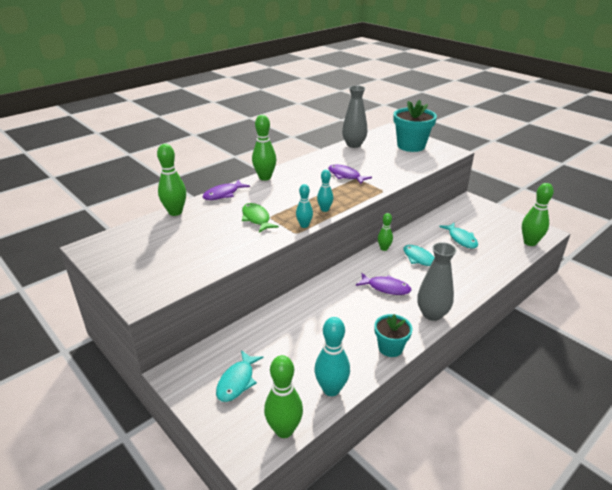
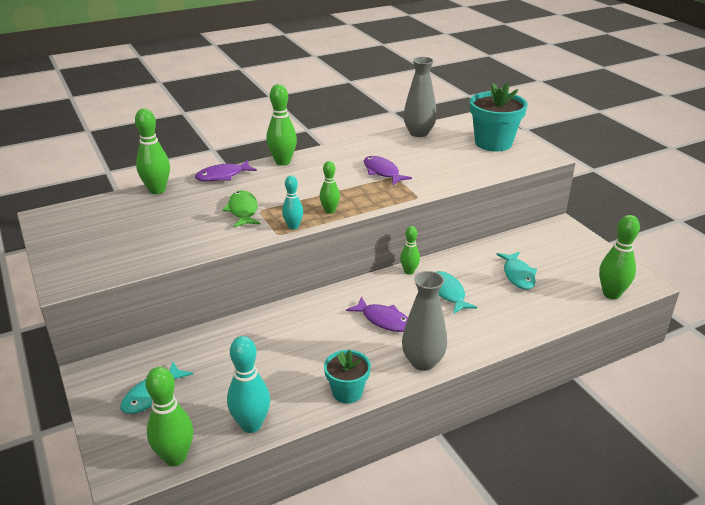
camera: 15 degrees right, 0 degrees up
(325, 209) = (330, 211): turquoise bowling pin -> green bowling pin

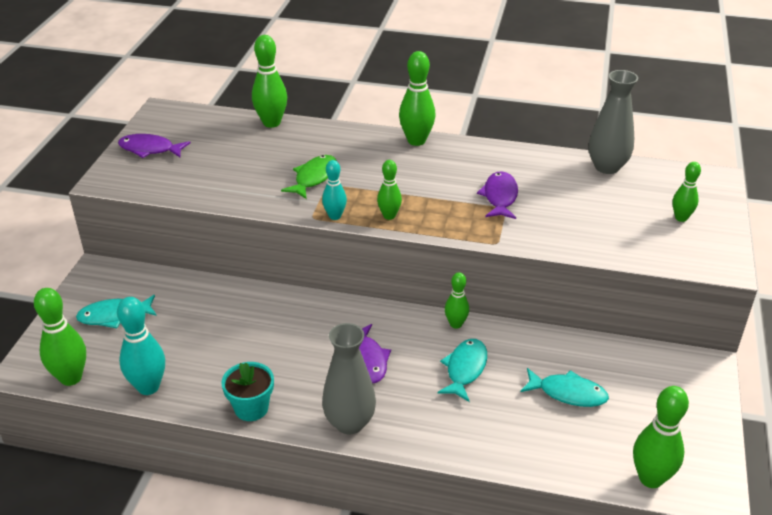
camera: 40 degrees right, 5 degrees up
(222, 176) = (343, 132): purple fish -> purple fish (150, 149)
(493, 143) = (681, 218): turquoise flower pot -> green bowling pin
(518, 275) = (568, 393): turquoise fish -> turquoise fish turned 105 degrees counterclockwise

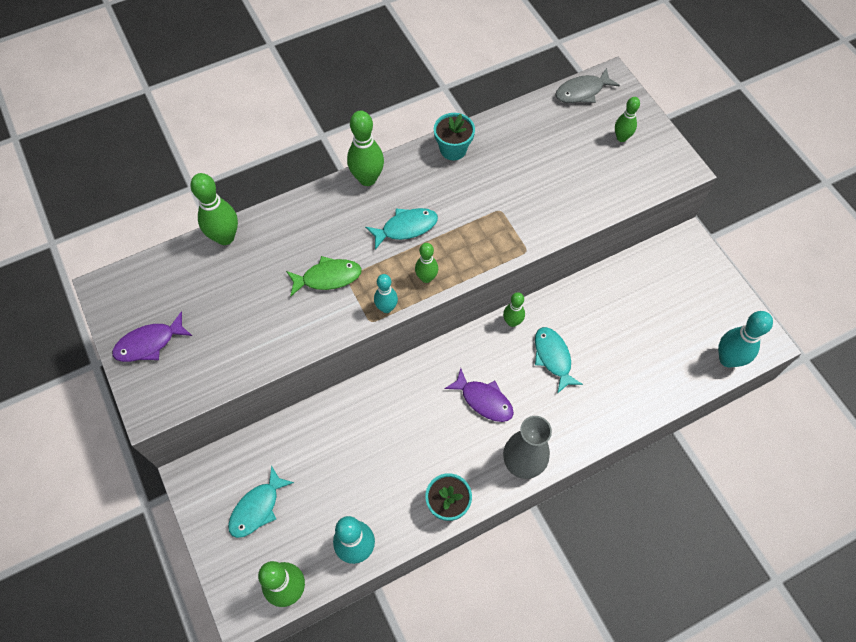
camera: 40 degrees left, 25 degrees up
(314, 178) = (328, 277): green fish -> green fish turned 90 degrees clockwise
(500, 197) = (486, 200): purple fish -> none
(509, 156) = (453, 149): none -> turquoise flower pot
(568, 393) = (630, 328): turquoise fish -> turquoise fish (406, 228)
(607, 167) = (531, 115): grey vase -> none
(650, 478) = (727, 359): green bowling pin -> turquoise bowling pin
(676, 174) = (582, 91): none -> grey fish

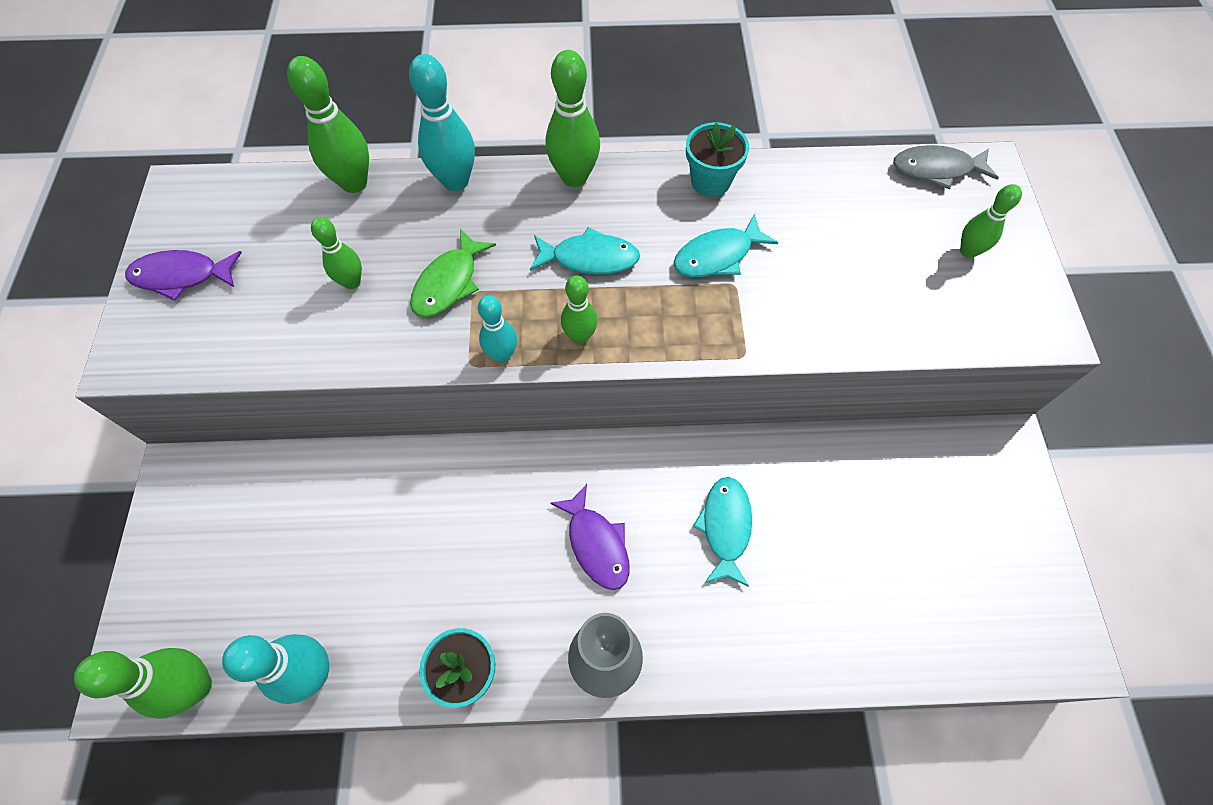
camera: 25 degrees right, 0 degrees up
(257, 508) = (226, 553): turquoise fish -> turquoise fish (717, 256)
(328, 277) = (449, 283): green fish -> green fish turned 105 degrees clockwise
(512, 322) = (692, 452): green bowling pin -> green bowling pin (352, 282)
(727, 359) = (997, 650): turquoise bowling pin -> turquoise bowling pin (455, 181)

